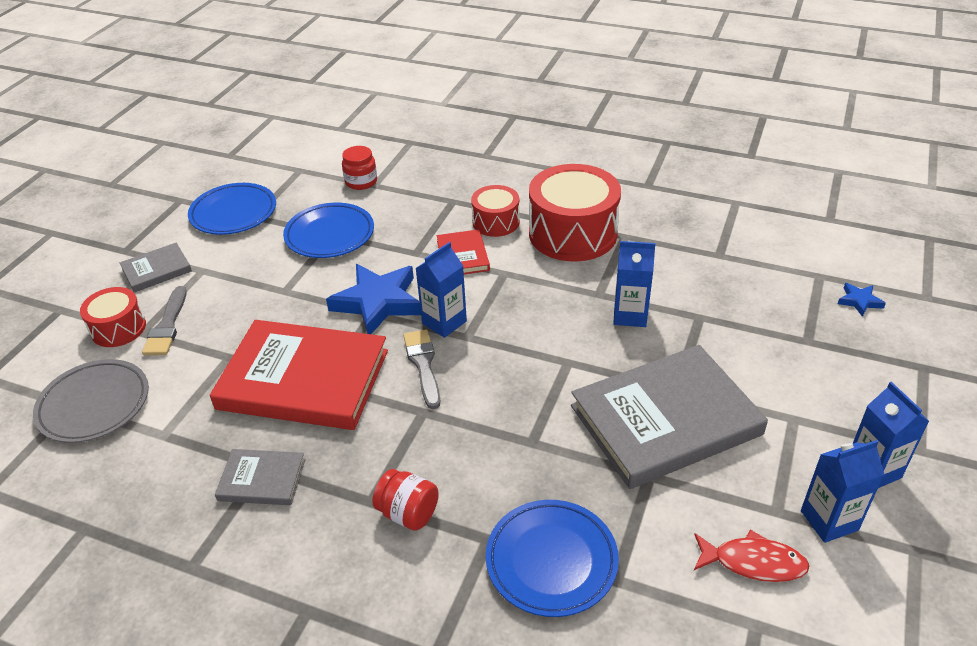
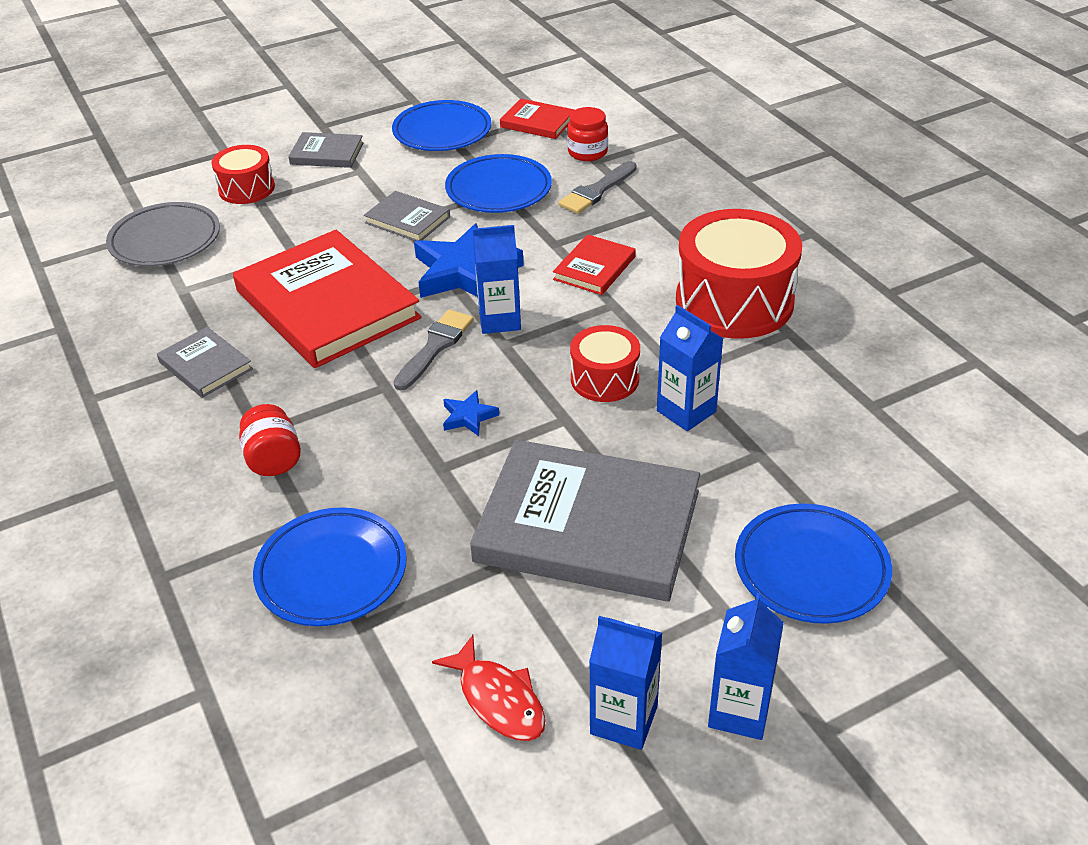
camera: 40 degrees right, 0 degrees up
(167, 326) = (281, 204): grey brush -> grey brush (596, 191)
(288, 288) = (407, 220): none -> grey book
(299, 176) = (537, 122): none -> red book
(496, 222) = (668, 251): red drum -> red drum (604, 379)
(804, 365) = (811, 568): none -> blue plate
(859, 301) = (981, 546): blue star -> blue star (468, 417)

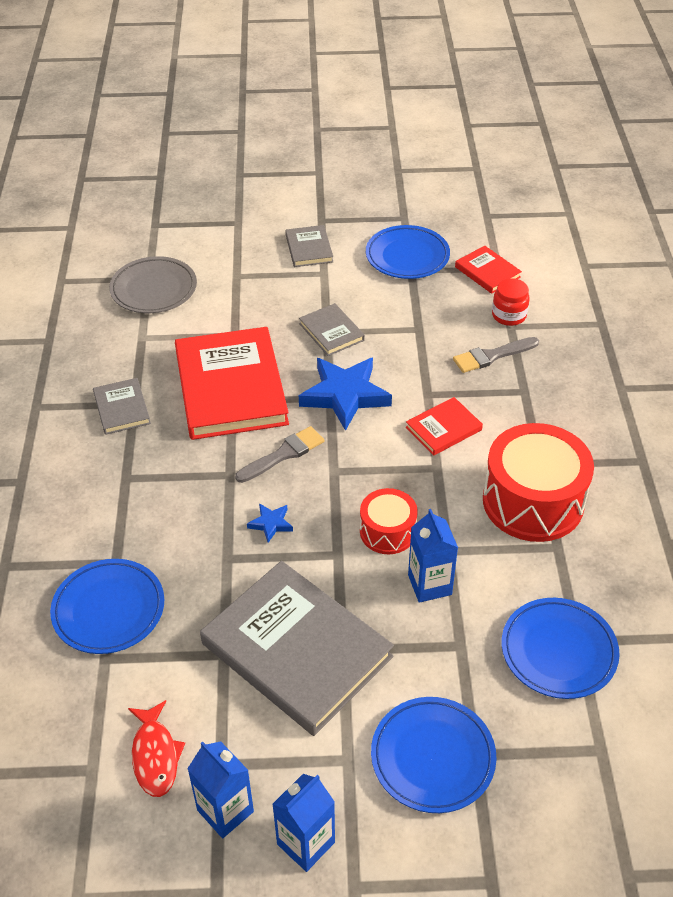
camera: 25 degrees right, 5 degrees up
(246, 188) = (234, 262): red drum -> none
(273, 459) = (122, 504): red jar -> none
(327, 153) = (309, 248): grey book -> grey book turned 45 degrees clockwise
(498, 189) = (416, 327): blue plate -> blue plate (558, 651)
(499, 320) = (343, 449): blue carton -> none

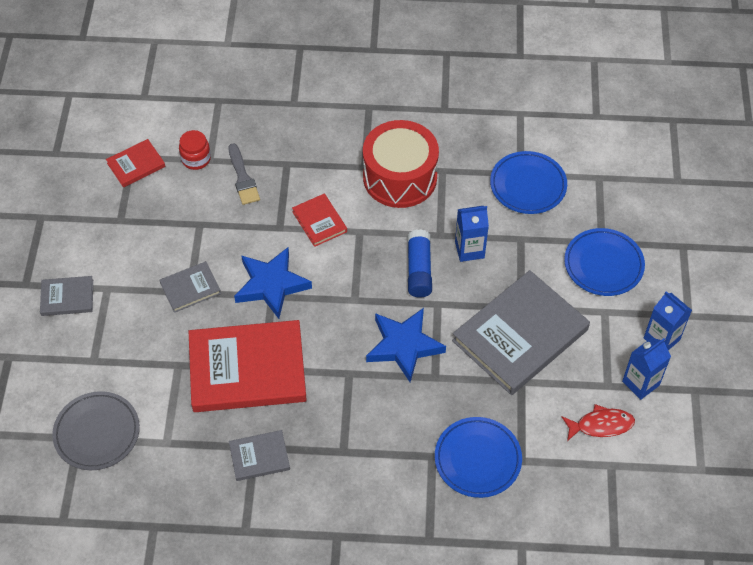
camera: 85 degrees left, 10 degrees up
(271, 524) = (404, 346): blue star -> blue star, size x2.21
(283, 454) = (332, 333): grey brush -> none
(387, 531) = (419, 270): red drum -> blue glue stick
(407, 256) = (99, 221): blue plate -> none

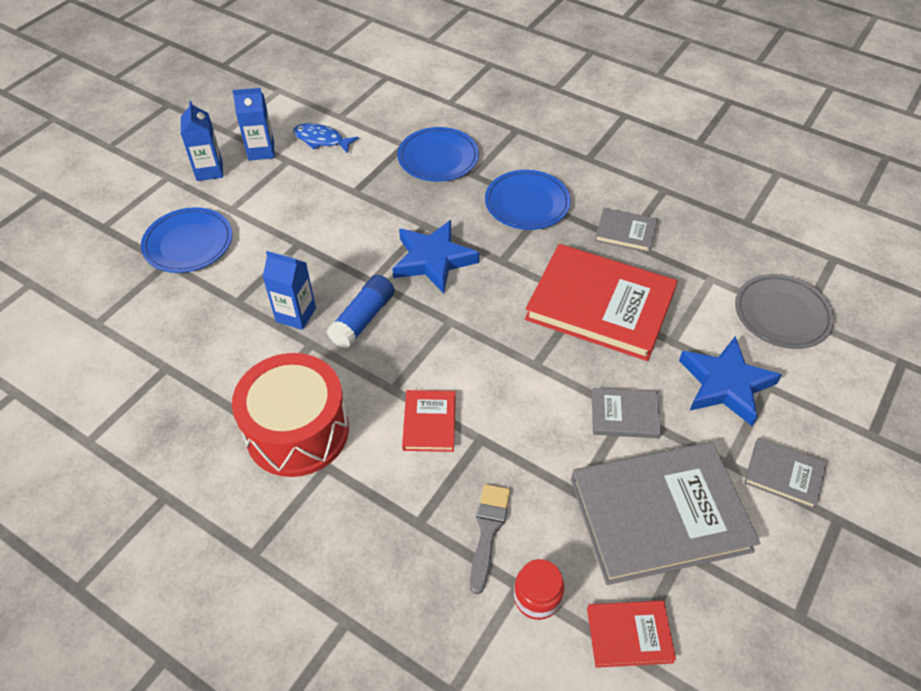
camera: 150 degrees left, 5 degrees down
(271, 285) = (529, 376): blue star -> blue star (725, 384)
(520, 335) = (321, 223): grey book -> grey book (659, 515)
(528, 185) = (173, 350): blue plate -> blue plate (527, 203)
(601, 425) = (321, 140): red fish -> blue fish

